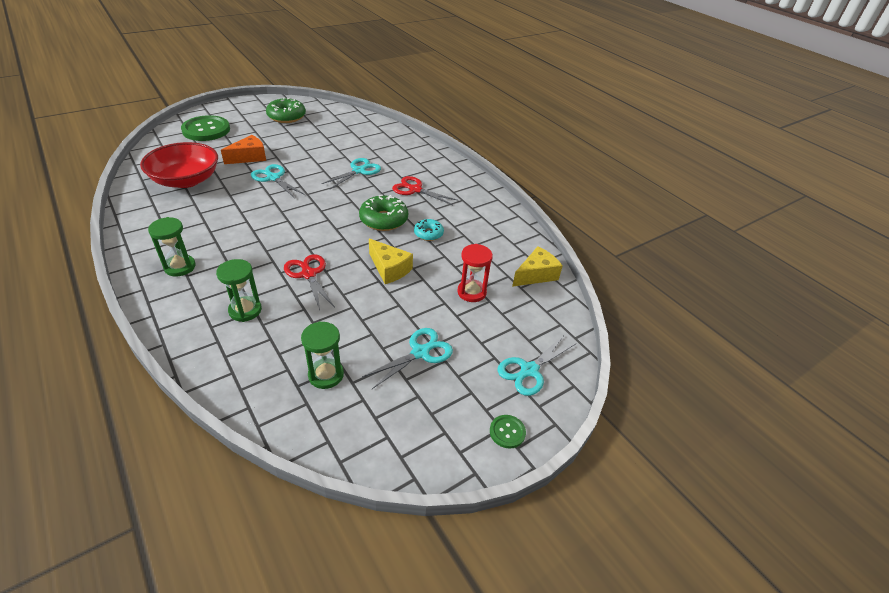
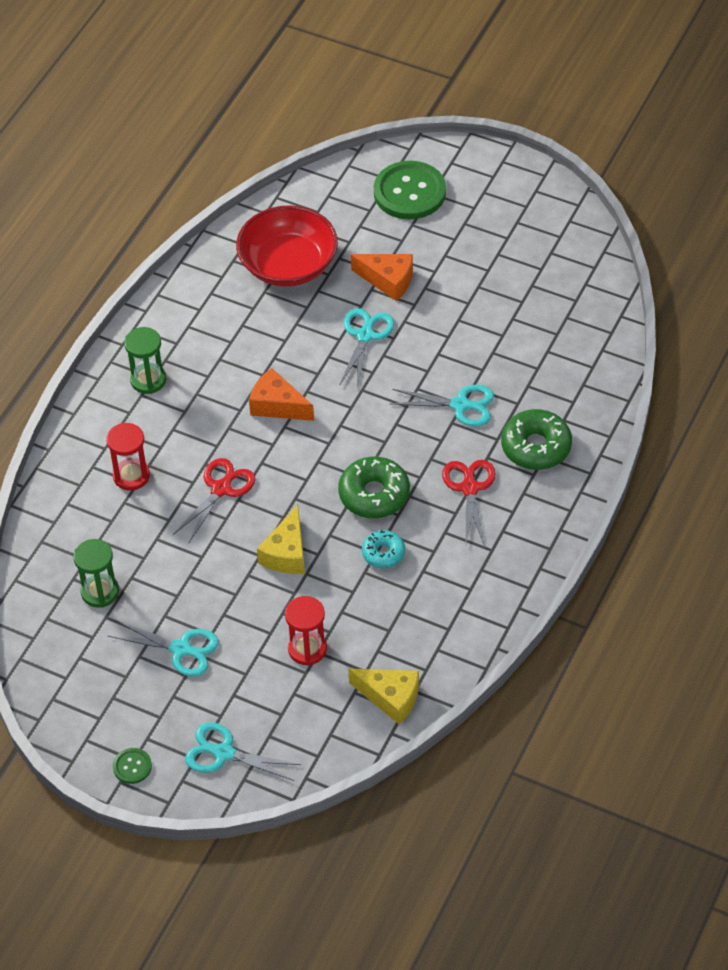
camera: 65 degrees right, 10 degrees up
(245, 310) = (131, 476): green hourglass -> red hourglass
(276, 225) = (277, 405): none -> orange cheese
(286, 116) = (526, 240): green donut -> green donut (536, 447)

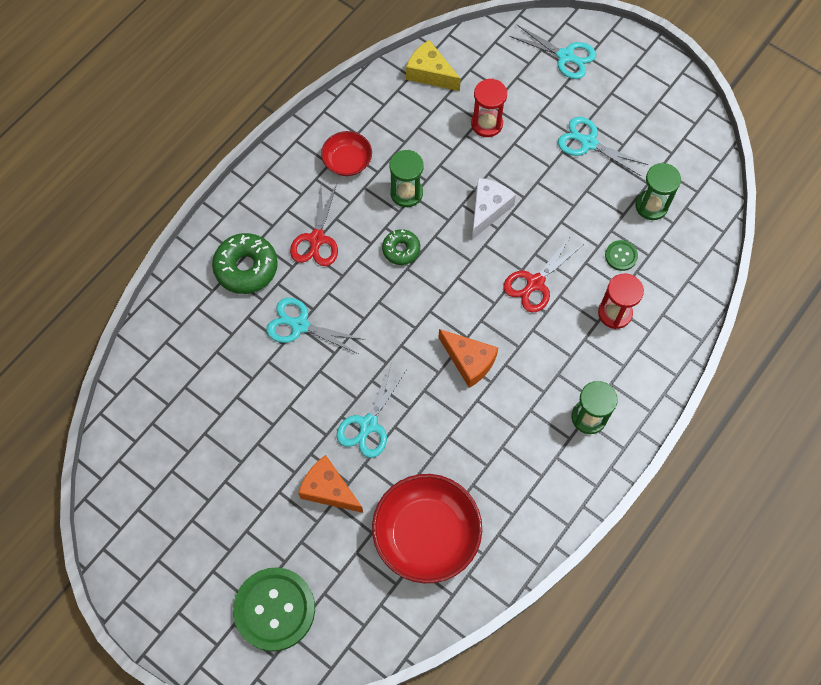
camera: 170 degrees left, 15 degrees up
(132, 766) = (636, 59): green button -> green button (621, 256)
(286, 553) = (488, 210): yellow cheese -> white cheese
(374, 494) = (401, 250): green donut -> green donut, size x0.60
(383, 553) = (406, 193): turquoise donut -> green hourglass
(461, 575) = (347, 161): none -> red bowl

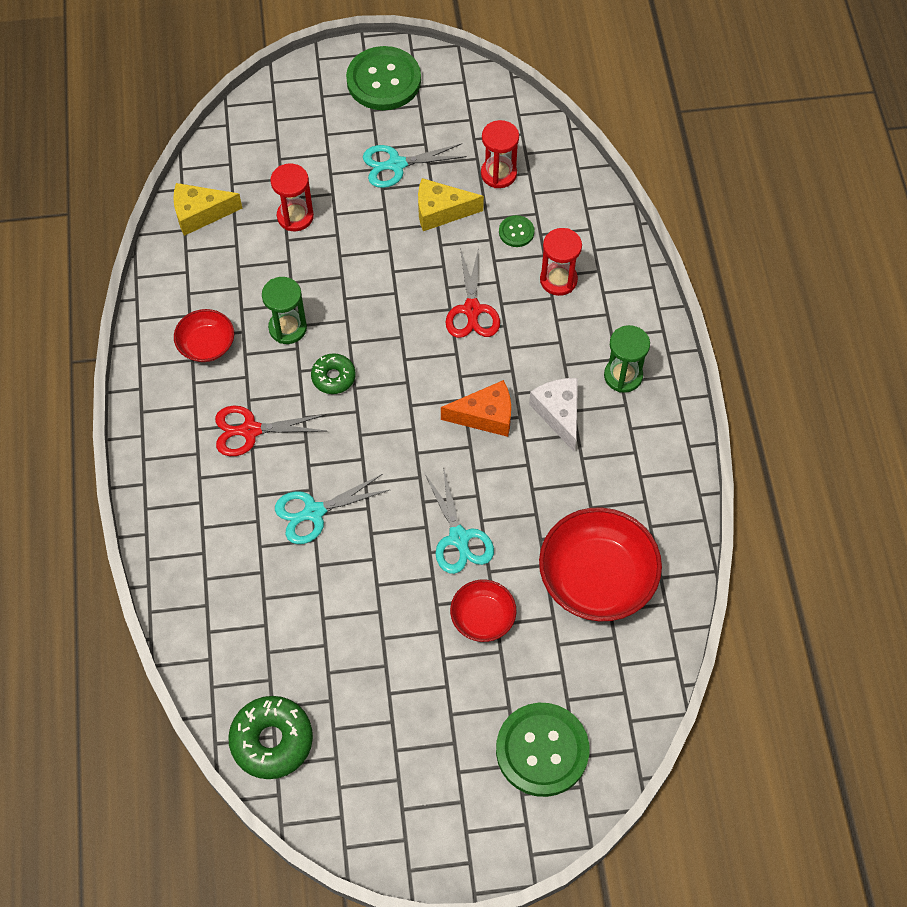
camera: 45 degrees left, 5 degrees down
(246, 268) = (213, 507): green donut -> green donut (272, 741)
(317, 239) = (250, 430): red scissors -> red scissors turned 120 degrees clockwise
(329, 489) = (483, 617): orange cheese -> red bowl
(488, 210) = (371, 284): white cheese -> white cheese (559, 414)
(565, 56) = (302, 110): turquoise scissors -> none
(585, 199) = (441, 211): none -> yellow cheese
(640, 79) = (383, 80): none -> green button
(651, 206) = (498, 174): green hourglass -> red hourglass

